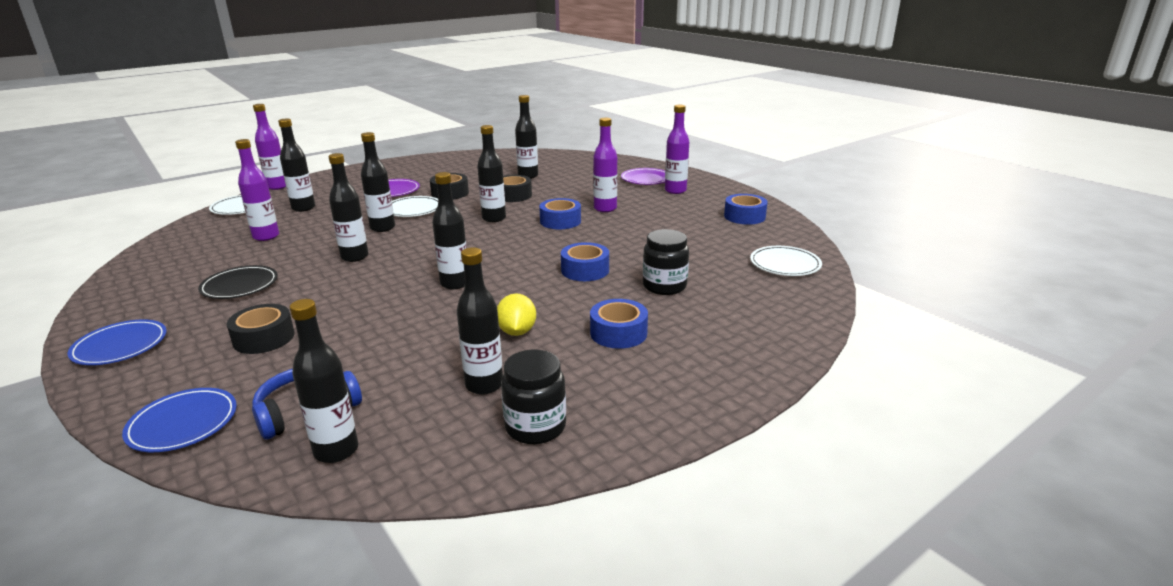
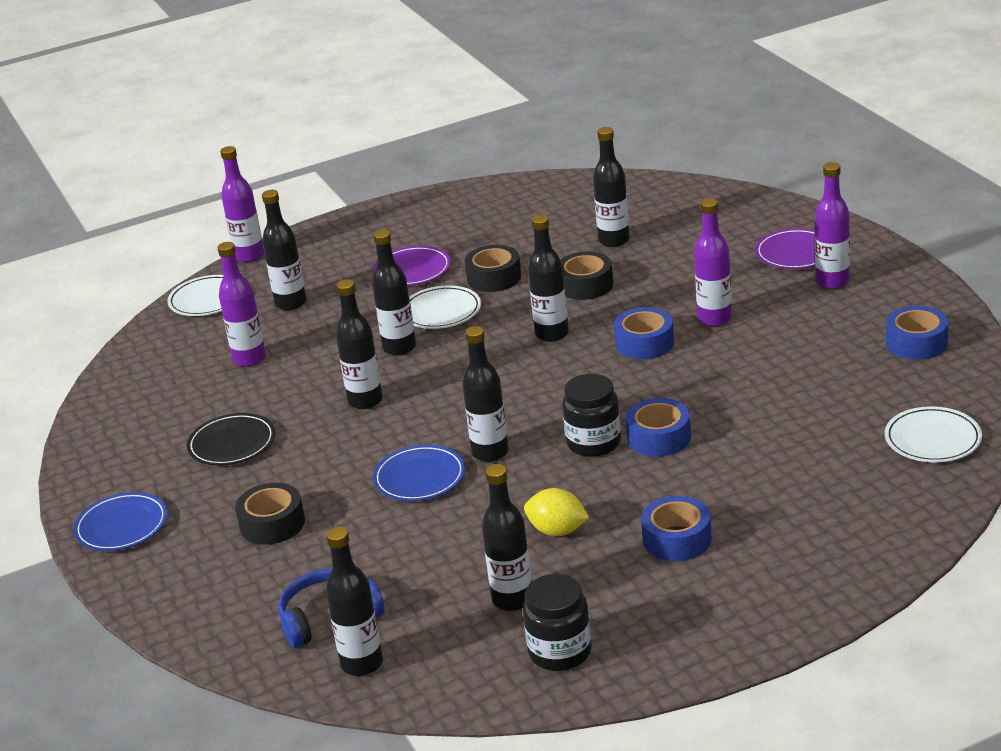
camera: 15 degrees right, 5 degrees up
(183, 423) = (211, 624): blue plate -> blue plate (419, 477)
(517, 332) = (557, 531): yellow lemon -> yellow lemon turned 75 degrees counterclockwise
(664, 286) = (755, 470): black jar -> black jar (593, 443)

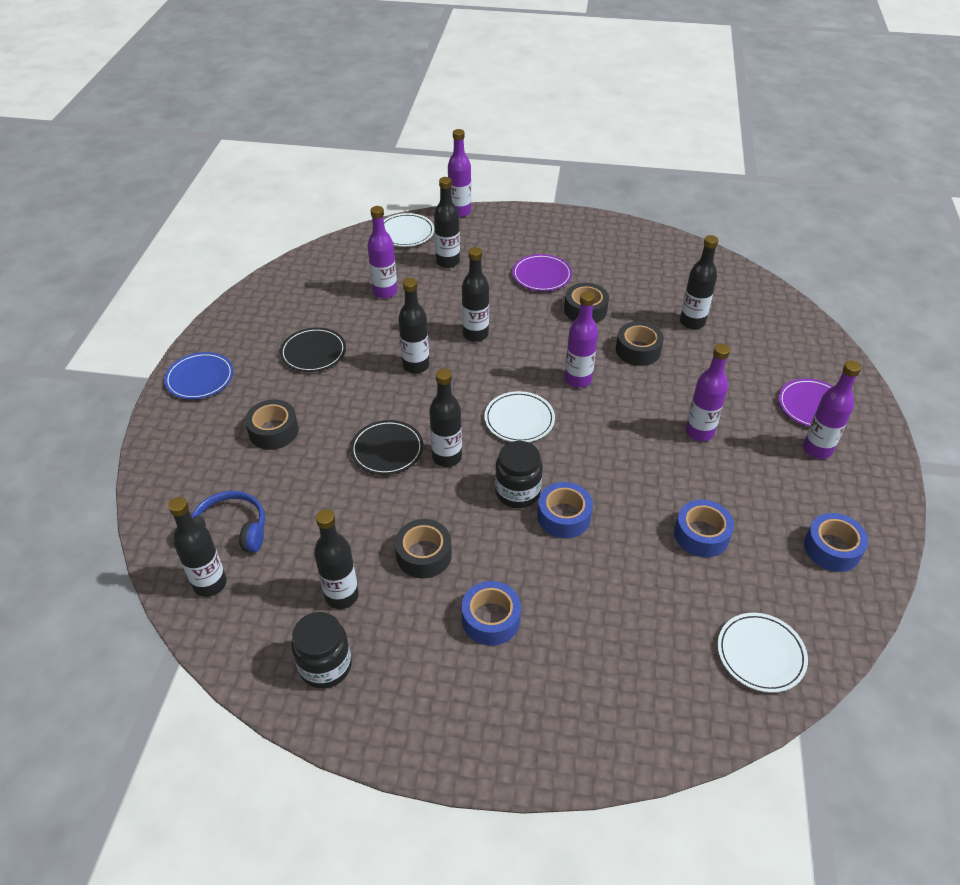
camera: 30 degrees right, 15 degrees up
(419, 477) = (387, 450): blue plate -> black plate
(441, 311) = (527, 319): white plate -> white plate (519, 419)
(552, 334) = (578, 379): black bottle -> purple bottle
(557, 531) = (424, 555): yellow lemon -> black tape
(644, 343) = (631, 425): blue tape -> blue tape (701, 535)

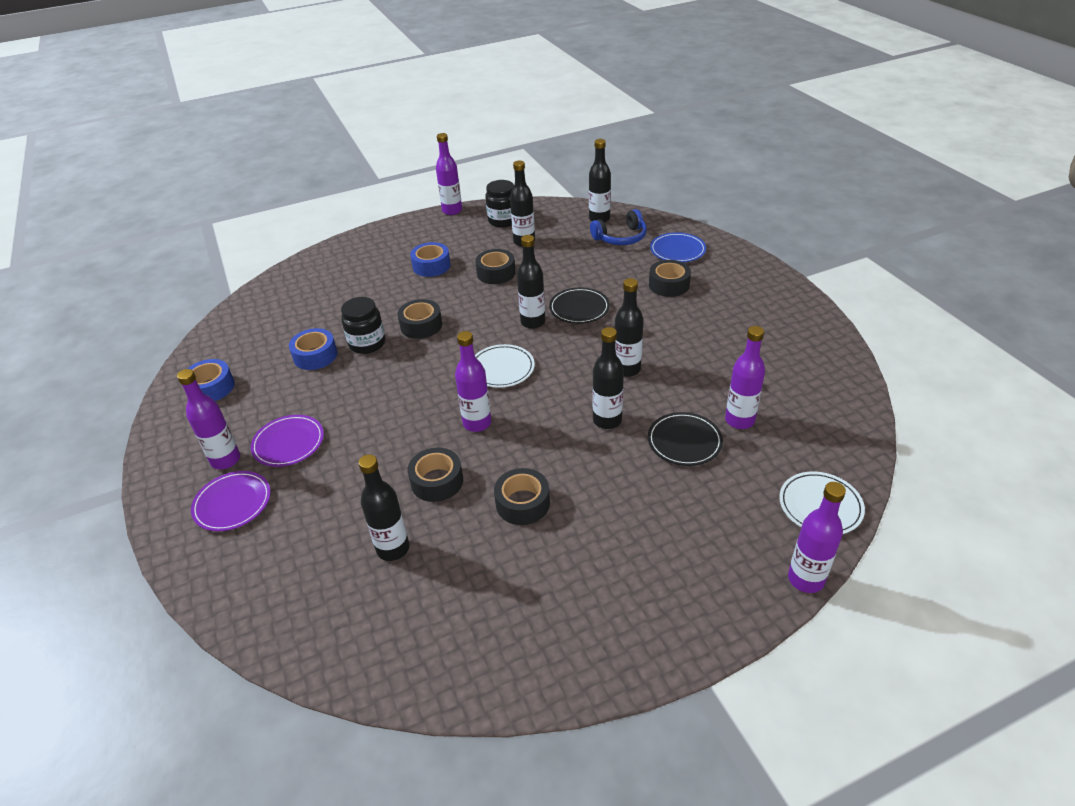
camera: 150 degrees right, 5 degrees down
(200, 378) = (768, 288): blue plate -> blue plate (677, 250)
(313, 352) = (719, 341): black plate -> black plate (684, 441)
(448, 262) = (725, 489): black bottle -> none
(517, 492) = (464, 324): black jar -> black jar (367, 343)
(541, 275) = (607, 527): purple plate -> purple plate (288, 443)
(564, 516) = (421, 325): blue tape -> black tape
(699, 432) = (341, 427): purple bottle -> purple bottle (452, 211)
(760, 654) = (259, 314): white plate -> none

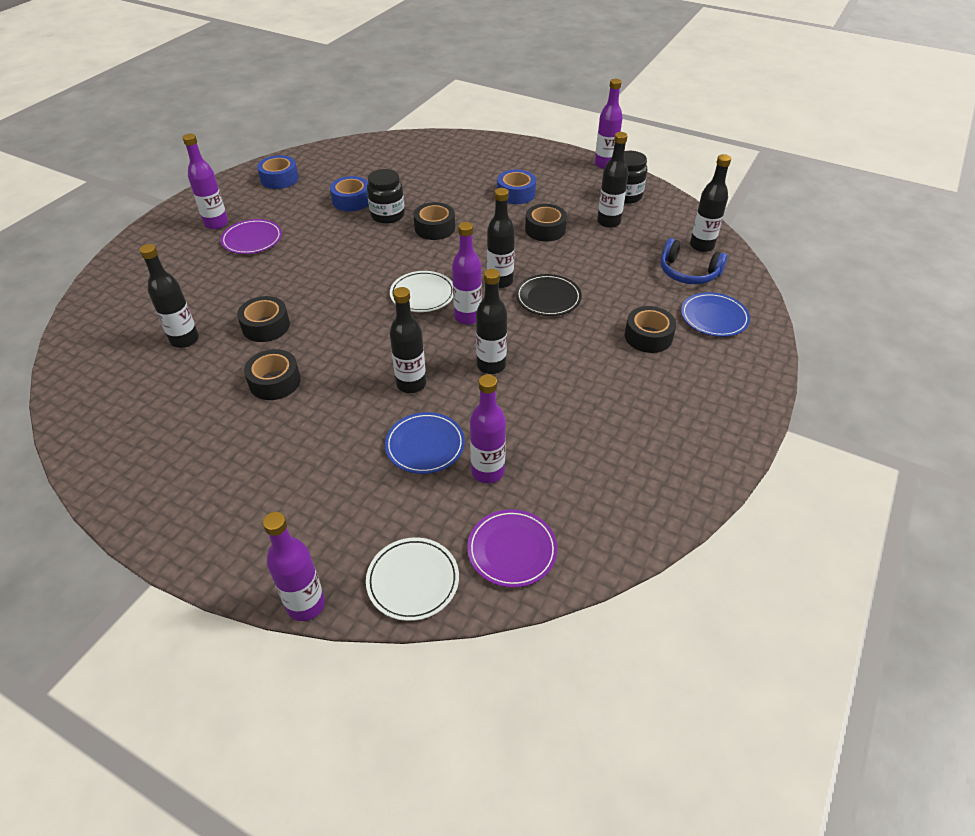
camera: 50 degrees right, 5 degrees up
(232, 503) = (179, 249): purple plate -> purple plate (512, 550)
(477, 423) = (345, 314): purple bottle -> purple bottle (468, 317)
(684, 441) = (425, 445): black plate -> blue plate

